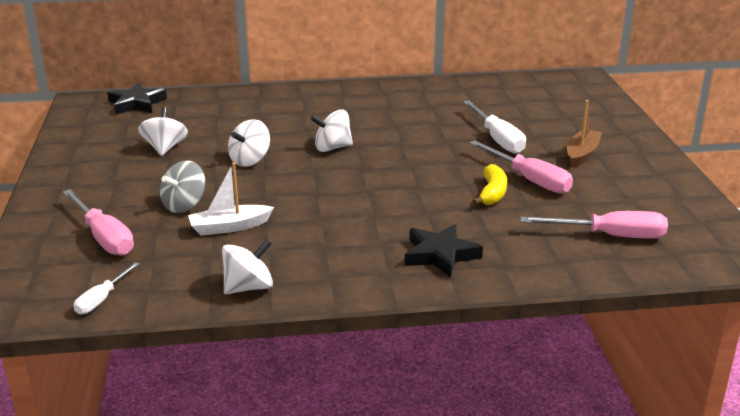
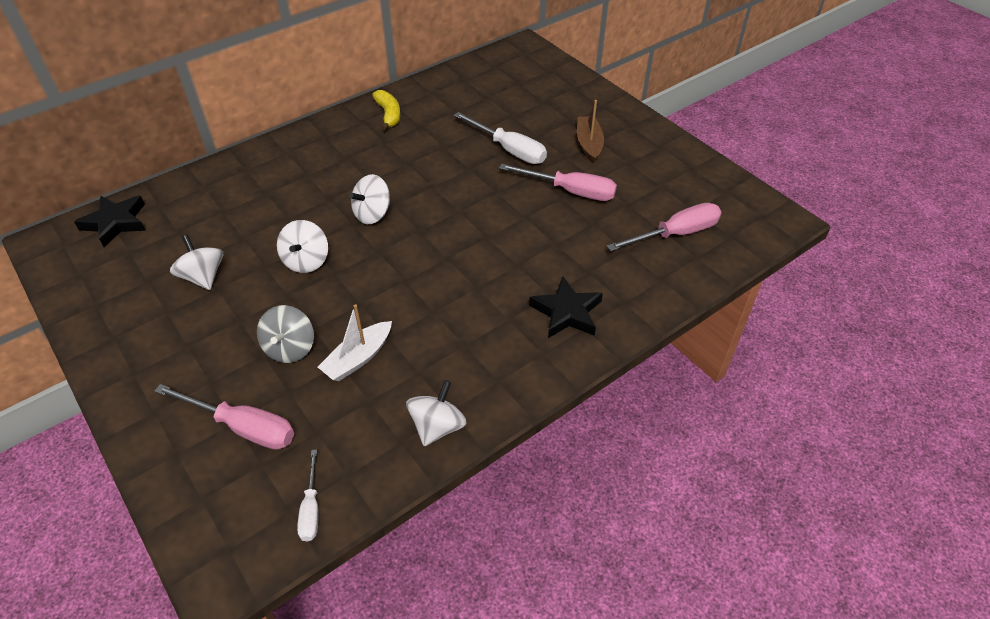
camera: 30 degrees left, 20 degrees up
(492, 193) = (553, 219): yellow banana -> yellow banana (389, 115)

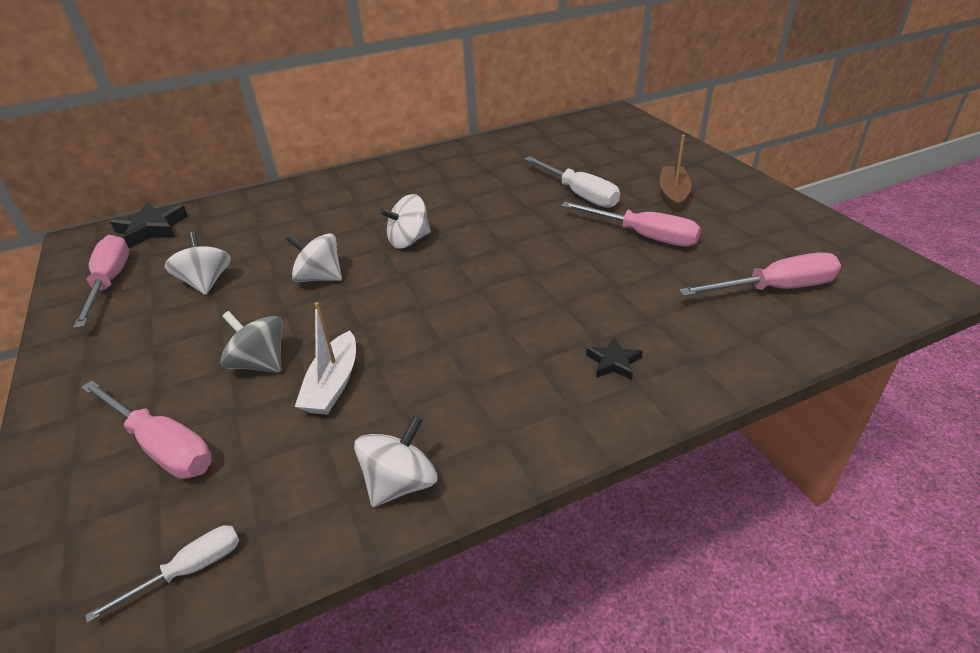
camera: 15 degrees right, 10 degrees down
(108, 286) = (110, 282): none -> pink screwdriver
(290, 348) = (260, 363): grey spinning top -> grey spinning top turned 105 degrees clockwise
(306, 261) = (319, 278): white spinning top -> white spinning top turned 90 degrees clockwise
(311, 509) = (189, 570): white screwdriver -> white screwdriver turned 135 degrees counterclockwise
(358, 358) = (333, 384): white boat -> white boat turned 45 degrees counterclockwise
(389, 115) = (458, 159): yellow banana -> none
(566, 312) = (613, 362): black star -> black star, size x0.56

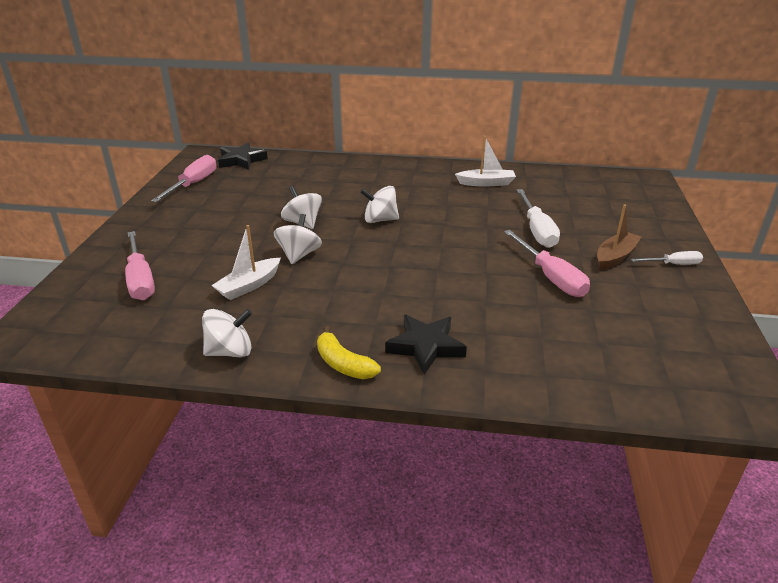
camera: 30 degrees right, 5 degrees down
(189, 570) = (100, 341): white screwdriver -> white screwdriver (673, 264)
(206, 282) = (240, 202): white spinning top -> white spinning top (299, 255)
(260, 363) = (224, 258): grey spinning top -> none
(478, 163) = (486, 183): none -> white boat
(553, 427) = (343, 364): none -> yellow banana
(613, 362) = (425, 346): black star -> black star, size x1.78
(775, 289) = (610, 353): pink screwdriver -> none

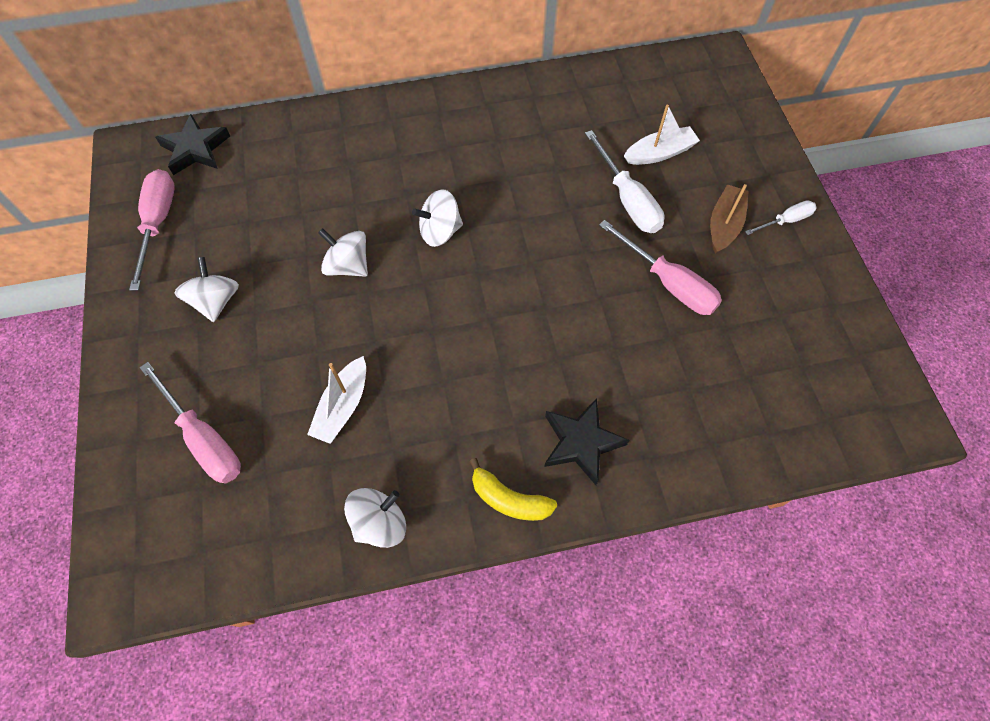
camera: 20 degrees left, 30 degrees up
(299, 255) = (374, 331): white spinning top -> white spinning top (216, 301)
(486, 183) = (537, 117): white boat -> white boat (659, 153)

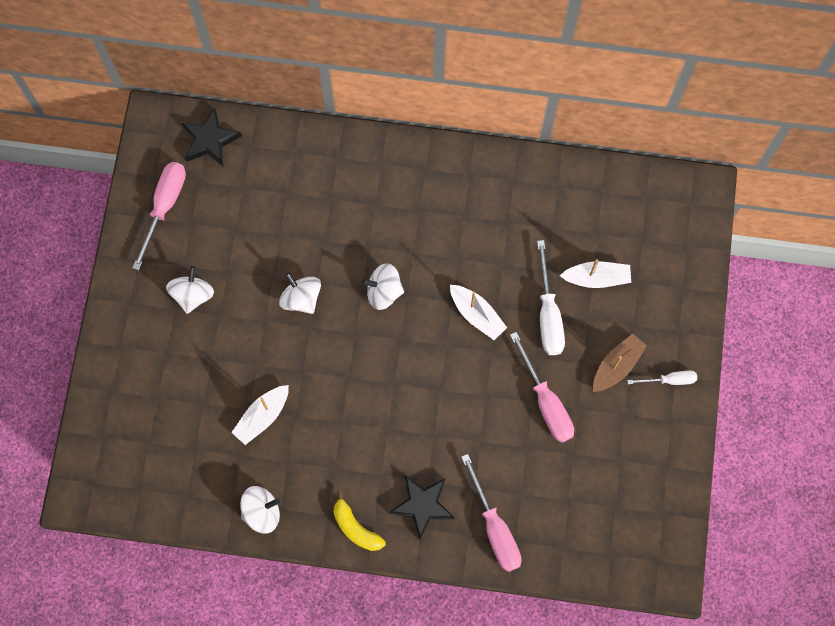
camera: 20 degrees right, 10 degrees up
(204, 439) = (158, 406): pink screwdriver -> pink screwdriver (495, 528)
(552, 222) = (477, 314): none -> white boat

